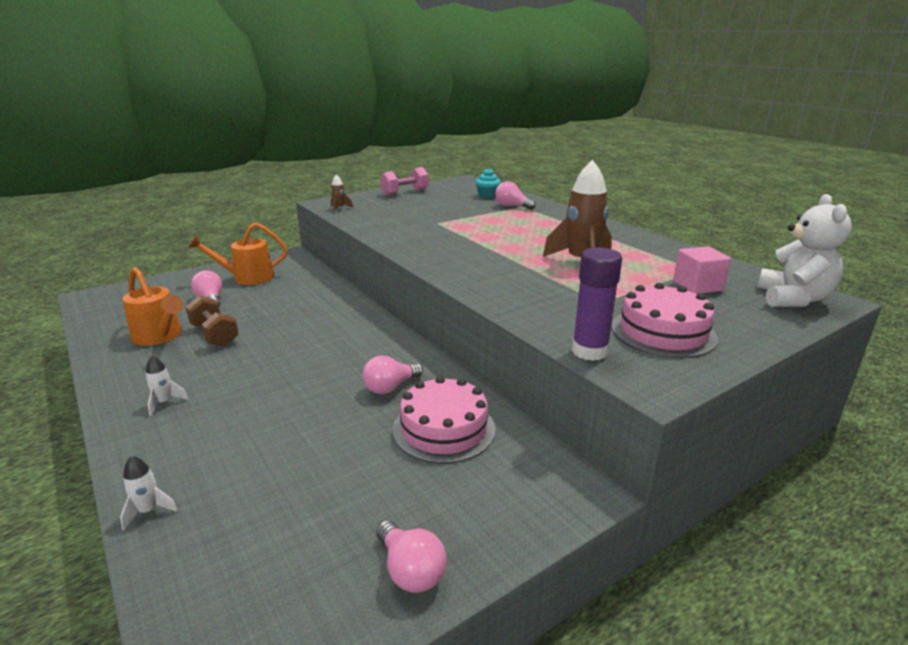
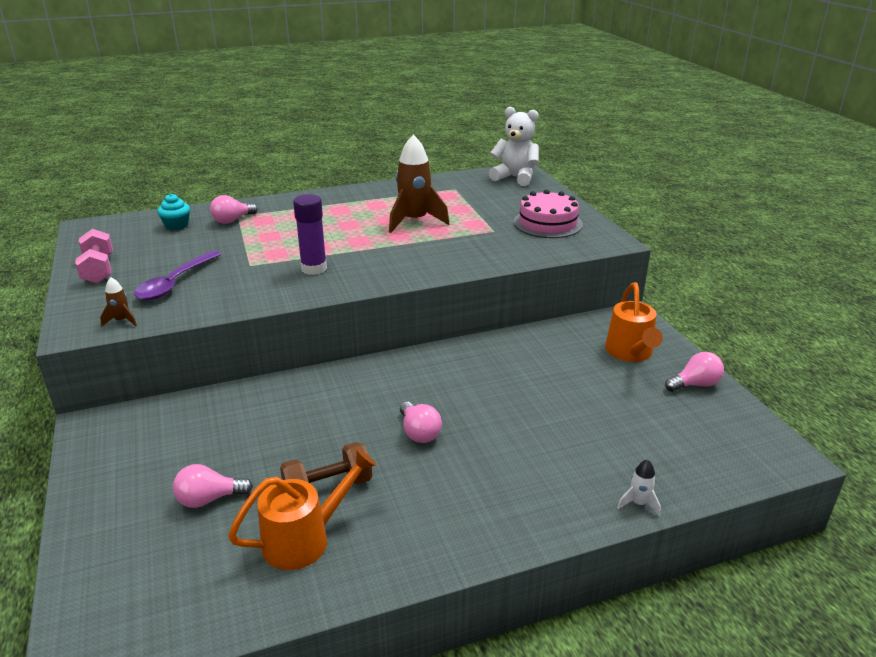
camera: 75 degrees left, 5 degrees up
(164, 402) = (474, 514): white rocket -> none
(247, 278) = (151, 466): orange watering can -> orange watering can (630, 353)
(390, 387) = (493, 372): pink light bulb -> pink light bulb (419, 433)
(396, 210) = (175, 283): none -> purple spoon
(444, 429) = (559, 354): pink cake -> none
(589, 351) = (567, 250): purple glue stick -> purple glue stick (314, 268)
(697, 286) = (482, 196): pink cube -> none

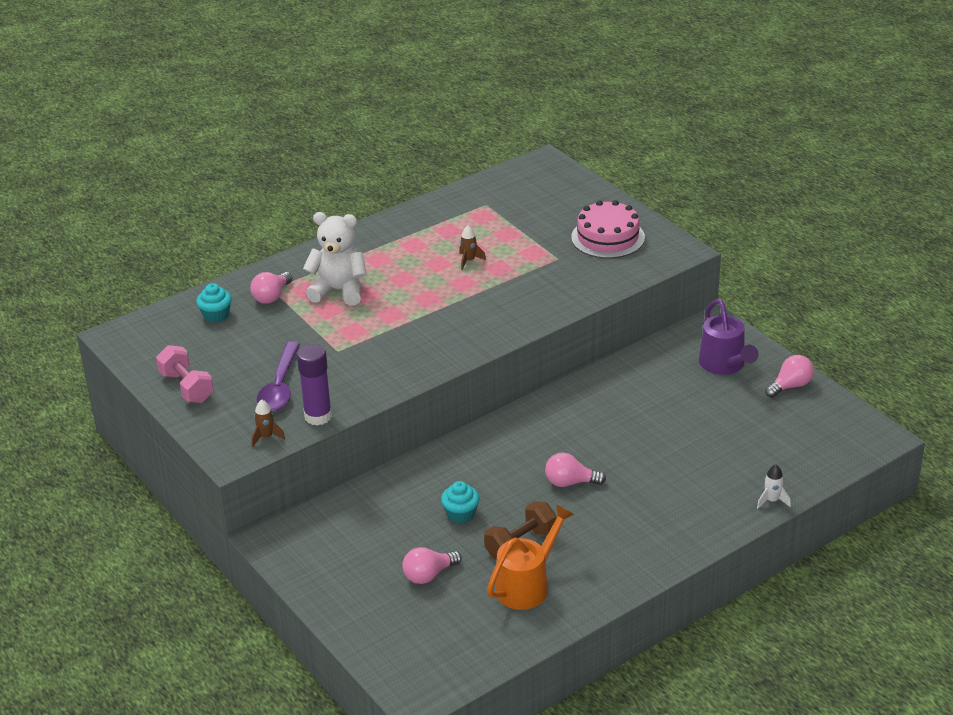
camera: 15 degrees left, 5 degrees up
(288, 440) = (461, 514): none -> turquoise cupcake
(314, 268) = (405, 342): purple glue stick -> purple glue stick (318, 416)
(414, 221) = (469, 261): brown rocket -> brown rocket, size x0.44
(419, 433) = (570, 482): pink light bulb -> pink light bulb turned 135 degrees clockwise
(515, 178) = (544, 175): white teddy bear -> white teddy bear (339, 290)
(630, 353) = (725, 365): orange watering can -> purple watering can

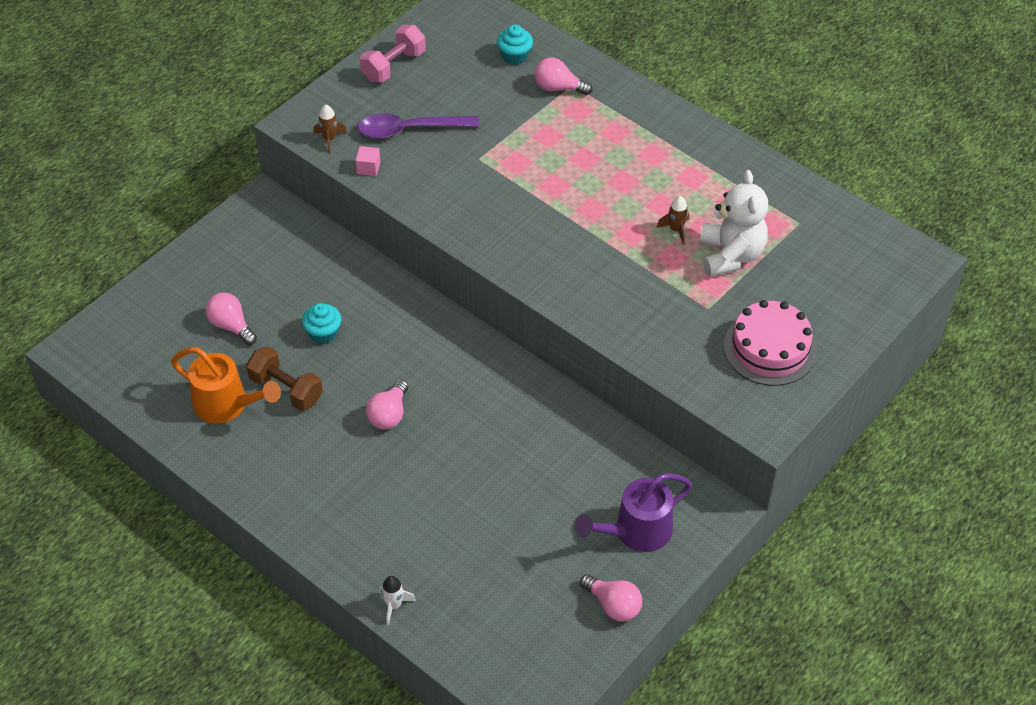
camera: 75 degrees right, 15 degrees up
(318, 416) = (368, 168): purple glue stick -> pink cube
(339, 290) = (584, 136): white teddy bear -> white teddy bear (730, 255)
(570, 482) = (389, 414): pink light bulb -> pink light bulb turned 150 degrees counterclockwise

